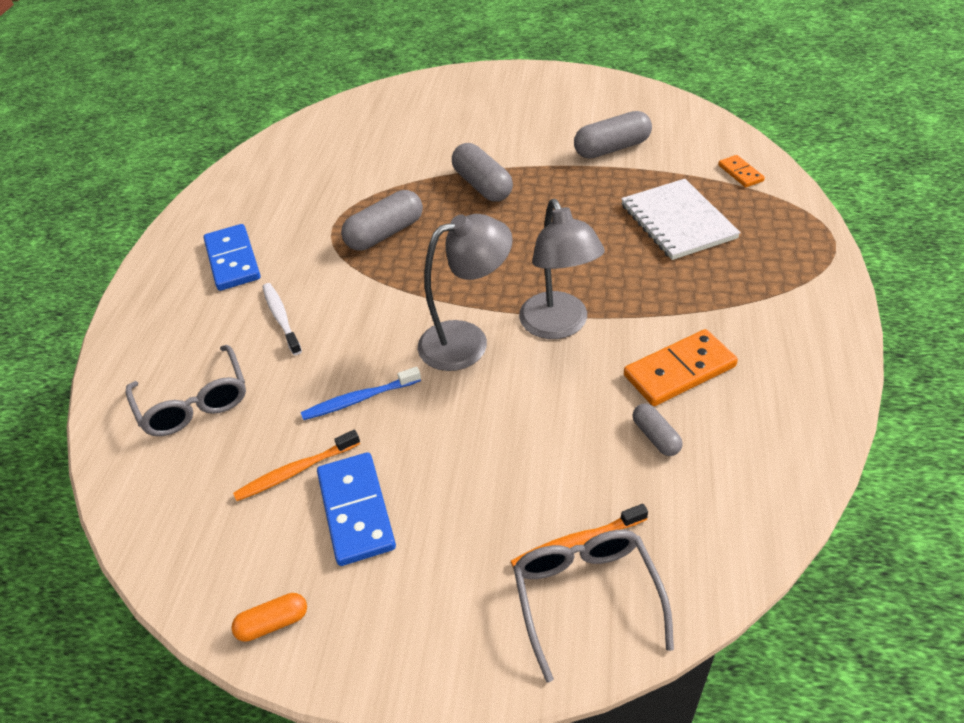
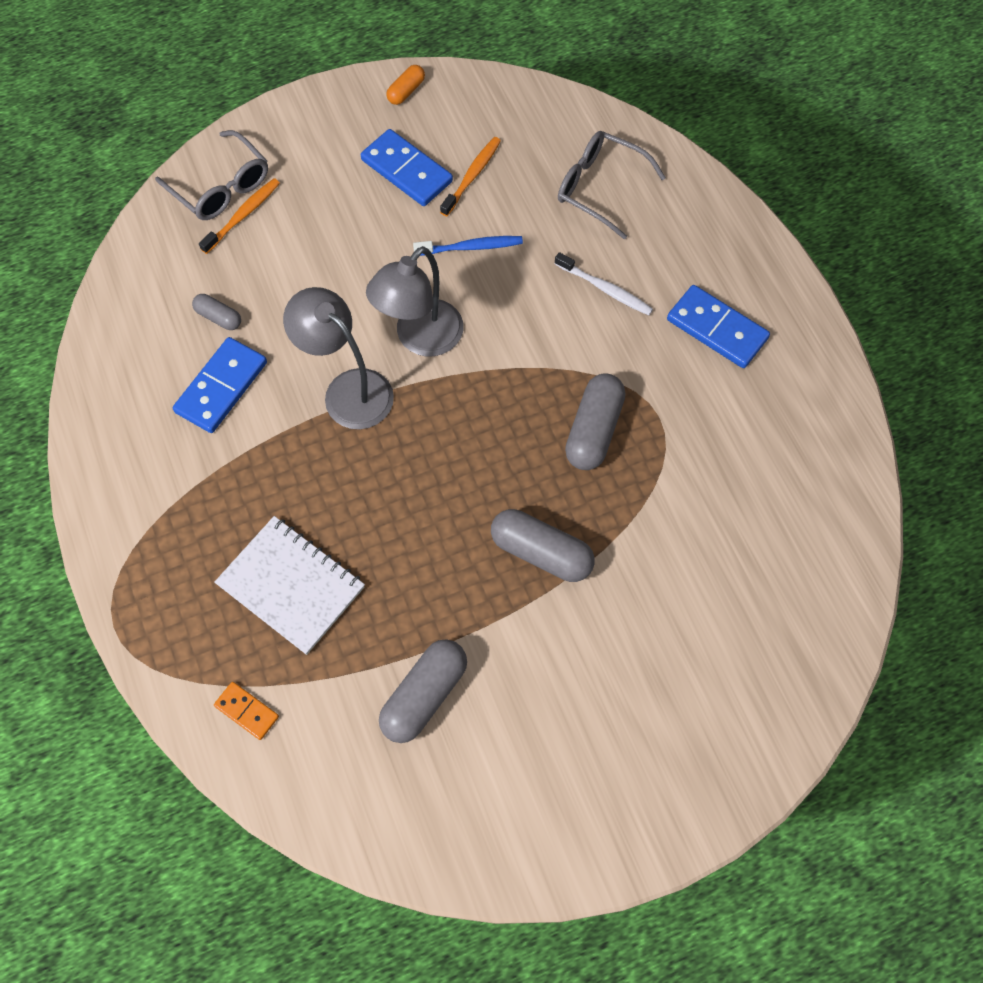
camera: 145 degrees right, 20 degrees up
(359, 399) = (471, 247): blue toothbrush -> blue toothbrush turned 45 degrees clockwise
(679, 371) = (221, 387): orange domino -> blue domino

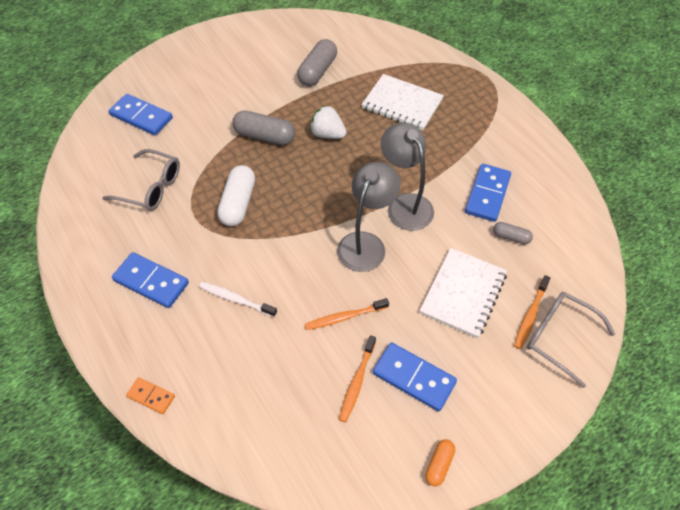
camera: 170 degrees right, 10 degrees down
(247, 711) = (404, 55): orange domino -> orange domino (151, 396)
(314, 253) = (463, 293): none -> white notebook
(348, 390) = (405, 204): grey lamp -> grey lamp turned 150 degrees counterclockwise
(435, 539) = (327, 134): none -> white strawberry
(471, 247) = (344, 317): blue toothbrush -> orange toothbrush
(593, 430) = (238, 203): grey capsule -> white capsule
(599, 188) = (246, 388): grey glasses -> grey glasses (151, 187)
(755, 633) = (141, 116): none -> blue domino

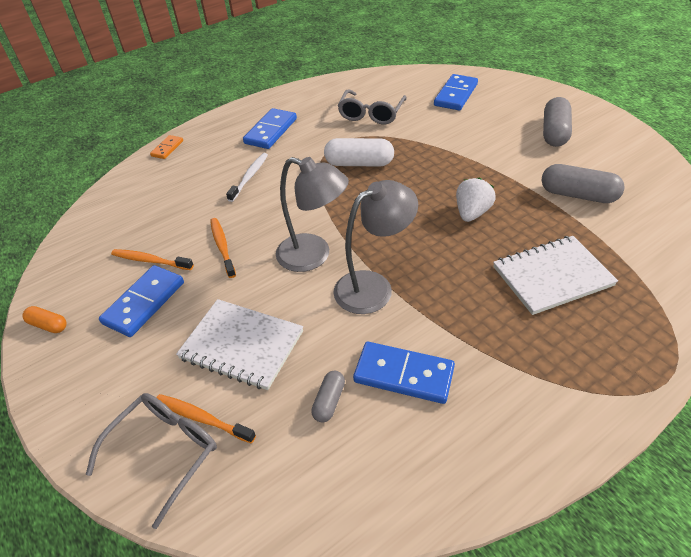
camera: 90 degrees right, 10 degrees down
(264, 136) = (453, 168): grey capsule -> grey capsule (554, 132)
(402, 104) = (552, 276): white notebook -> white notebook turned 45 degrees clockwise

